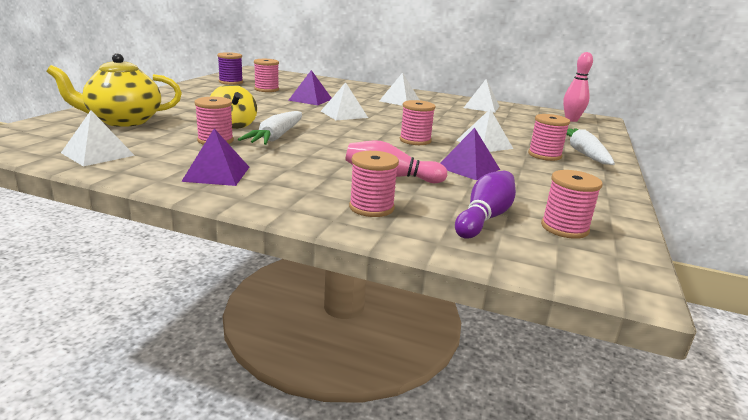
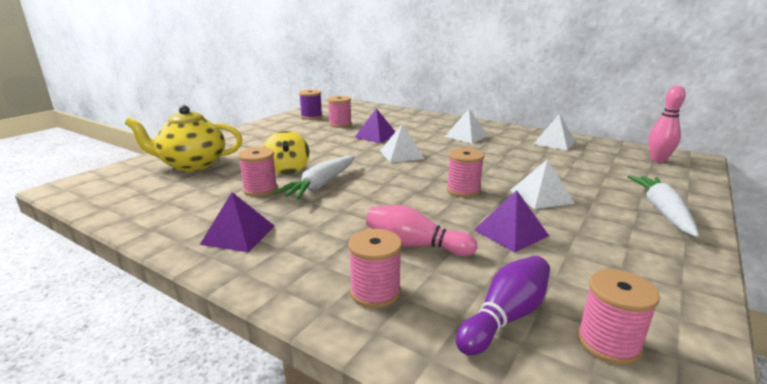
camera: 15 degrees right, 0 degrees up
(97, 154) = (146, 206): white pyramid -> none
(544, 155) = (611, 214): pink spool -> none

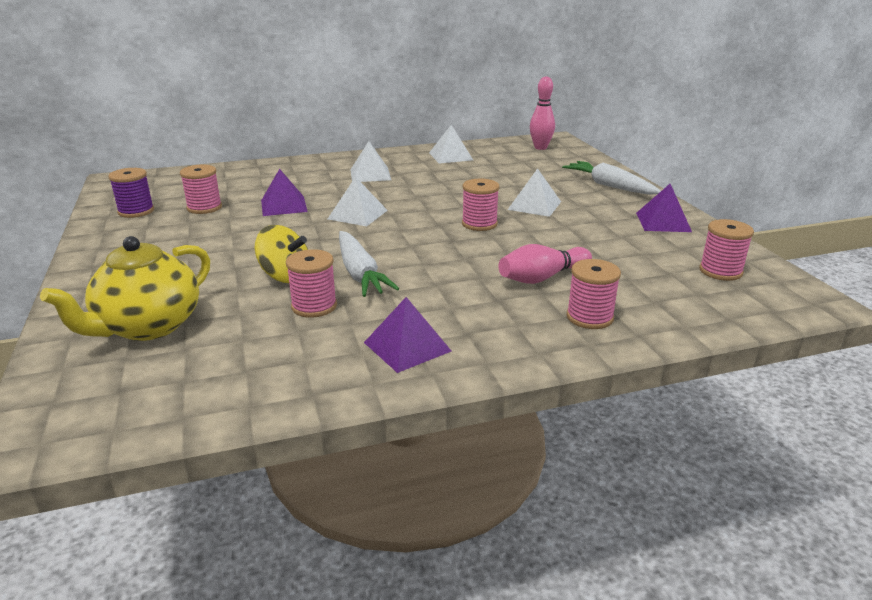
camera: 50 degrees left, 5 degrees up
(505, 317) = (668, 287): purple bowling pin -> none
(510, 232) = (571, 239): purple pyramid -> purple pyramid (663, 222)

